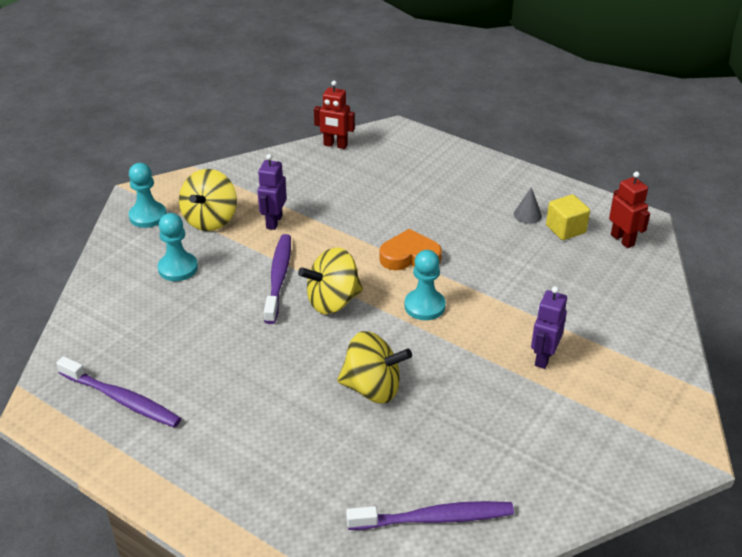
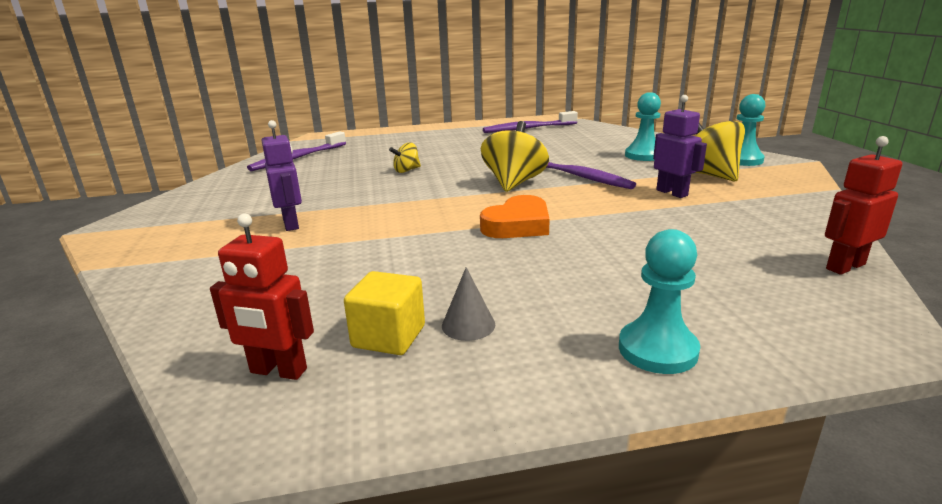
camera: 135 degrees right, 15 degrees down
(372, 388) = (406, 170): yellow spinning top -> yellow spinning top, size x0.52
(424, 306) = (442, 207): turquoise pawn -> turquoise pawn (657, 350)

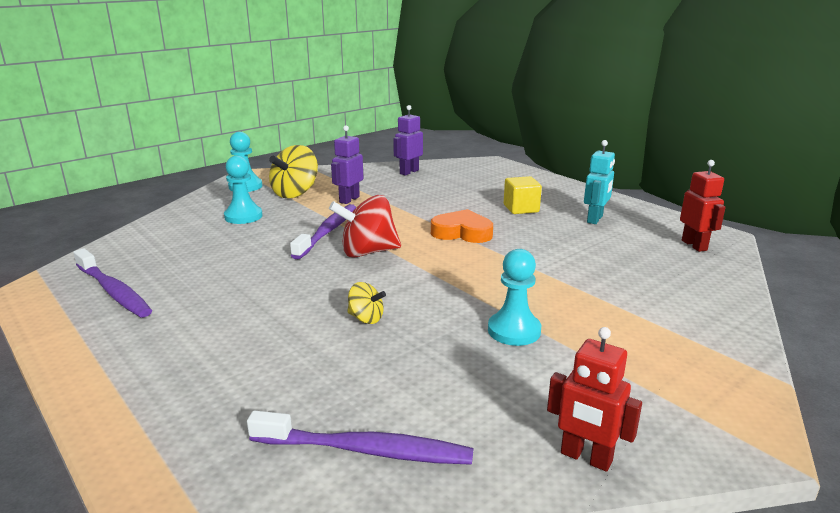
camera: 120 degrees left, 0 degrees up
(291, 224) = (573, 321): purple robot -> purple robot (409, 172)
(389, 336) = (632, 232): yellow cube -> yellow cube (521, 208)
(468, 325) = (595, 219): grey cone -> turquoise robot
(514, 183) = (367, 252): yellow spinning top -> red spinning top
(657, 350) = (555, 187): turquoise pawn -> turquoise pawn (514, 331)
(845, 266) = (433, 165): red robot -> red robot (586, 458)

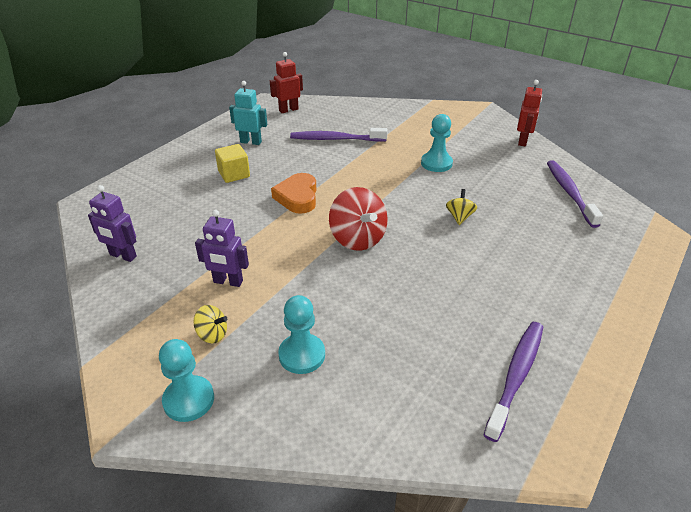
camera: 105 degrees left, 15 degrees up
(295, 193) = (212, 334): yellow spinning top -> yellow spinning top, size x0.52
(327, 231) = (322, 274): purple toothbrush -> purple toothbrush (336, 139)

